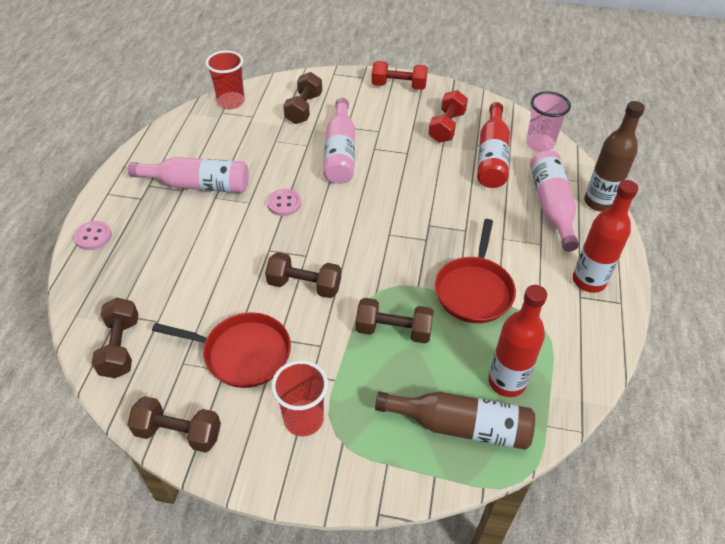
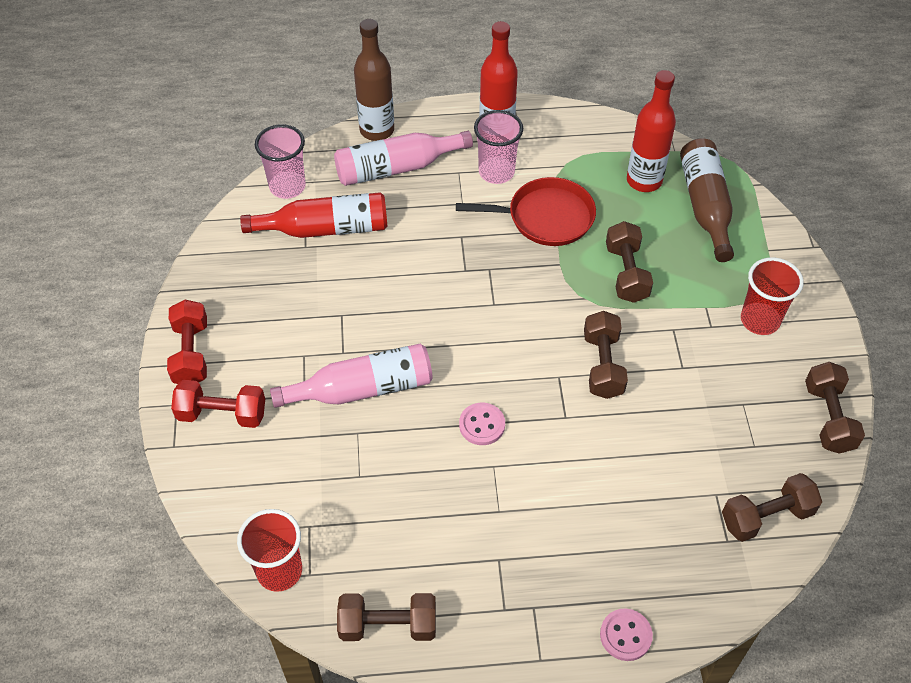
camera: 105 degrees left, 5 degrees up
(198, 185) = (482, 542): pink bottle -> none
(243, 353) = (715, 394): red pan -> none
(304, 108) = (274, 461): brown dumbbell -> brown dumbbell (388, 625)
(446, 127) = (276, 282): red dumbbell -> red dumbbell (222, 414)
(536, 269) = (496, 172): none -> pink cup

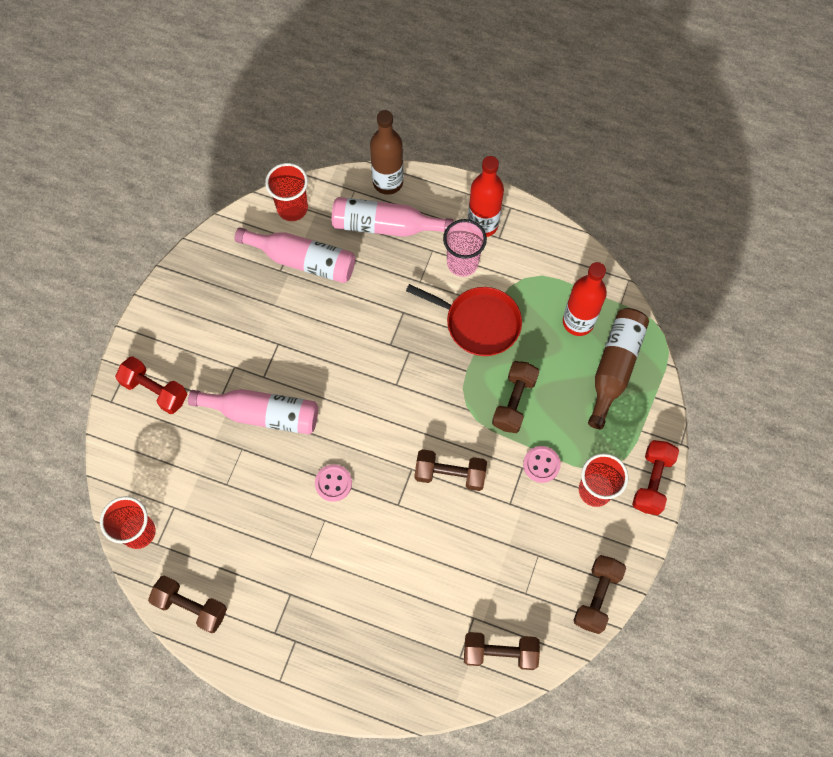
camera: 25 degrees right, 15 degrees up
(191, 353) = (155, 329): red dumbbell -> red dumbbell (652, 481)
(287, 187) = (292, 208): pink cup -> red cup
(325, 229) = (303, 260): red bottle -> pink bottle
(603, 365) = (450, 474): brown dumbbell -> brown dumbbell turned 75 degrees clockwise
(625, 635) = (346, 692): pink button -> pink button (541, 464)

